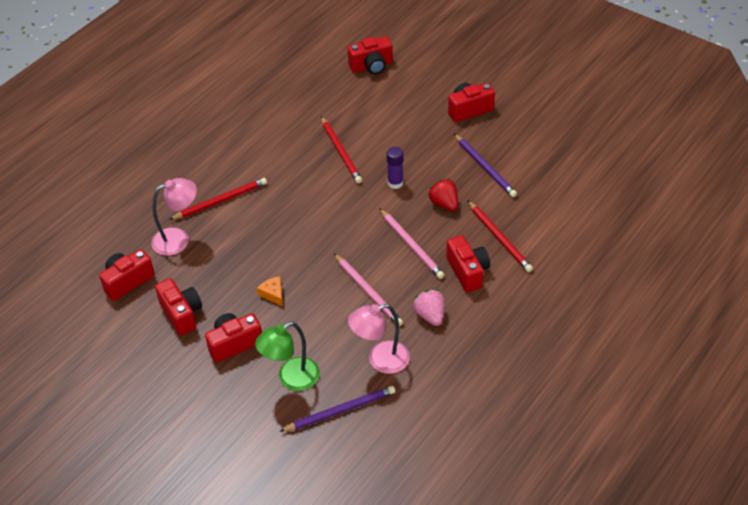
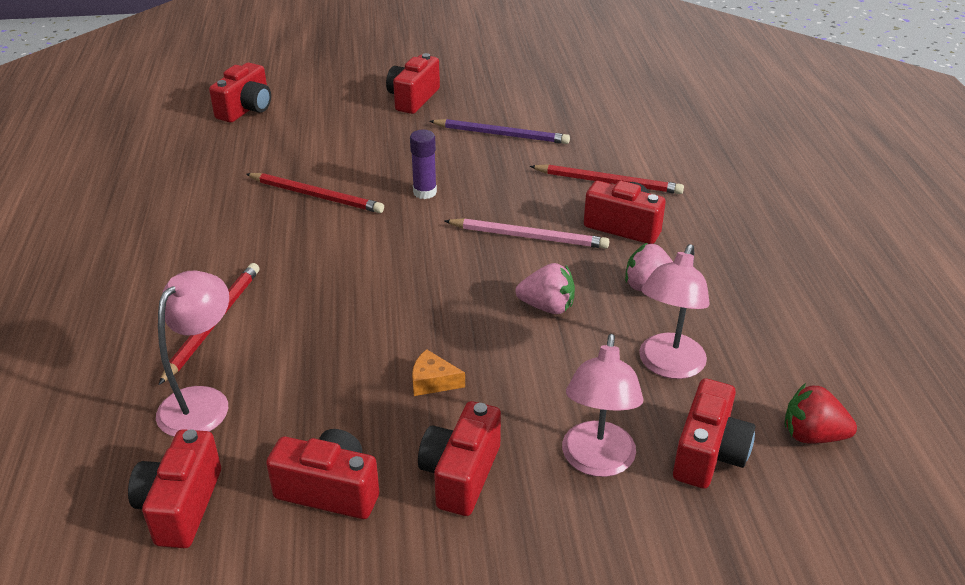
camera: 45 degrees left, 10 degrees down
(291, 379) = (597, 462): green lamp -> pink lamp
(340, 411) = (708, 454): purple pencil -> red camera
(368, 291) = (547, 307): pink pencil -> pink strawberry
(444, 204) = (506, 183): red strawberry -> red strawberry (812, 435)

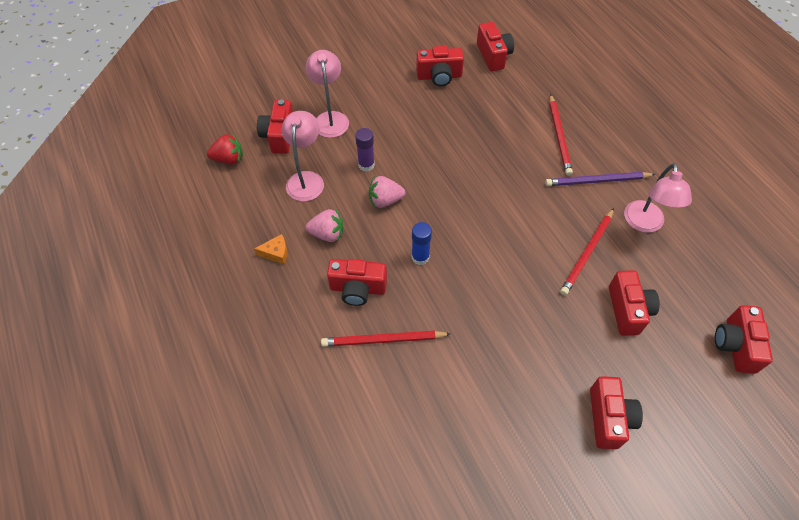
camera: 160 degrees right, 20 degrees up
(202, 401) = (525, 96): pink lamp -> pink lamp (644, 224)
(316, 195) = (587, 253): red pencil -> red pencil turned 60 degrees counterclockwise
(425, 192) = (515, 281): purple glue stick -> purple glue stick (366, 165)
(433, 381) = (424, 136): orange cheese -> orange cheese (276, 253)
(461, 474) = (388, 97): red camera -> red camera (628, 310)
(501, 134) = (497, 382): purple pencil -> purple pencil (597, 181)
(528, 236) = (420, 257): pink pencil -> blue glue stick

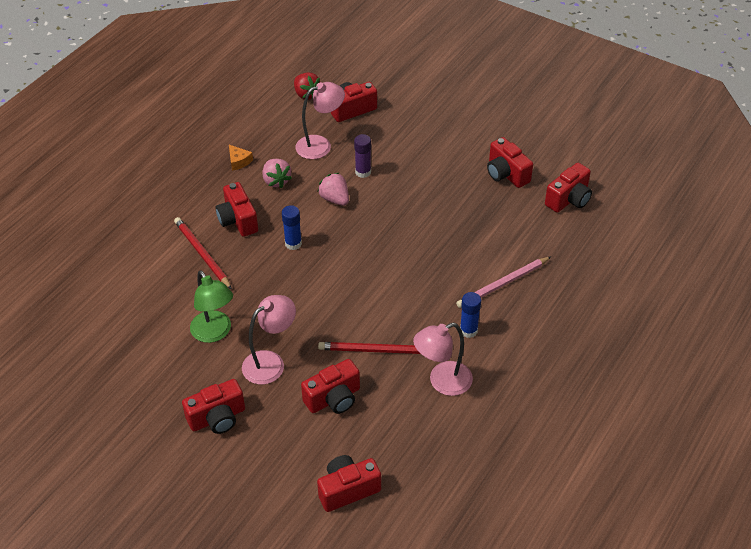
camera: 60 degrees right, 10 degrees down
(330, 118) = (396, 129): pink lamp -> pink lamp (270, 362)
(497, 374) = (215, 333): none -> green lamp
(559, 136) = (503, 284): red pencil -> pink pencil
(597, 181) = (468, 330): purple pencil -> blue glue stick

